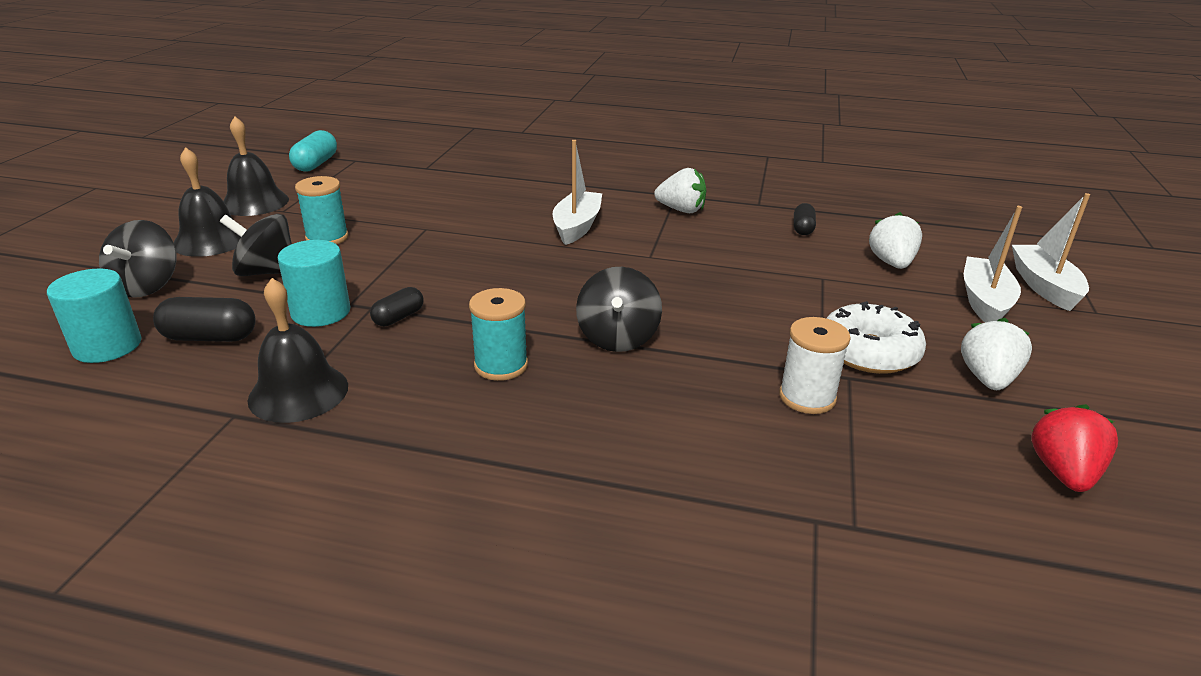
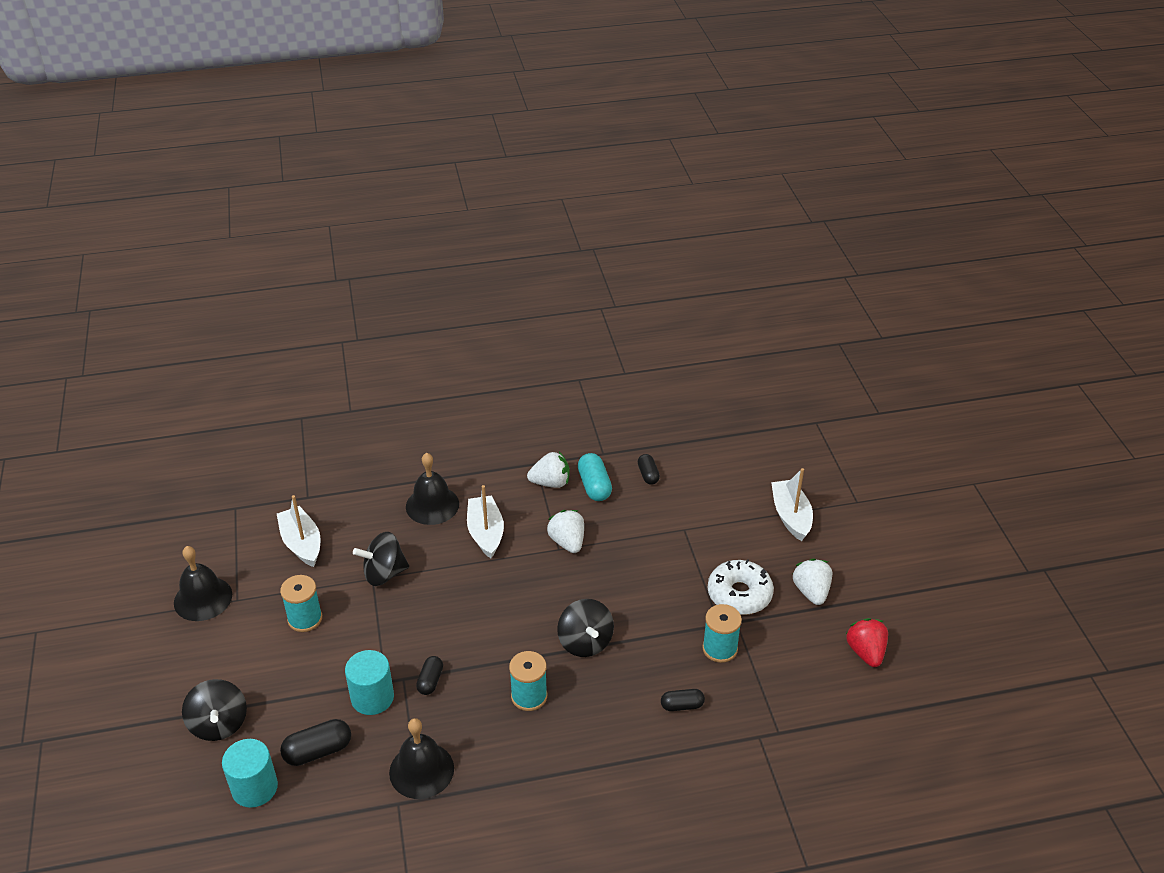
camera: 25 degrees left, 10 degrees up
(211, 240) = (214, 657): black bell -> black bell (432, 505)
(267, 272) = (295, 674): black spinning top -> black spinning top (384, 573)
(316, 164) = (205, 526): turquoise capsule -> turquoise capsule (594, 486)
(708, 441) = (682, 705): none -> black capsule
(807, 397) = (720, 649): white spool -> turquoise spool
(891, 263) = (722, 495): white strawberry -> white strawberry (567, 542)
(1044, 286) = (822, 485): white boat -> white boat (302, 543)

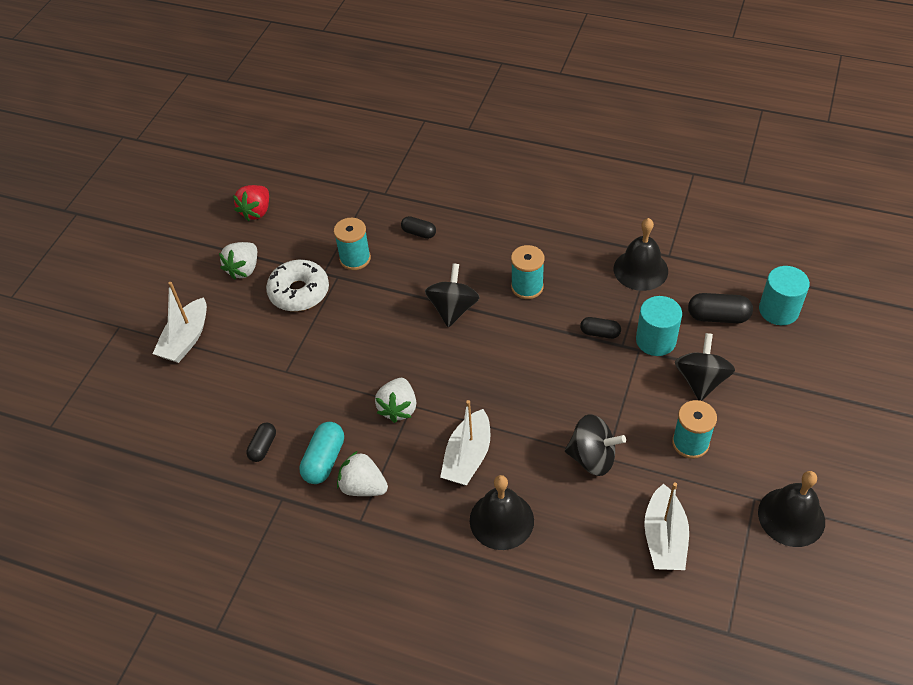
camera: 145 degrees left, 10 degrees up
(219, 724) = (799, 374): black spinning top -> black spinning top (701, 380)
(430, 681) = (600, 333): black capsule -> black capsule turned 60 degrees clockwise

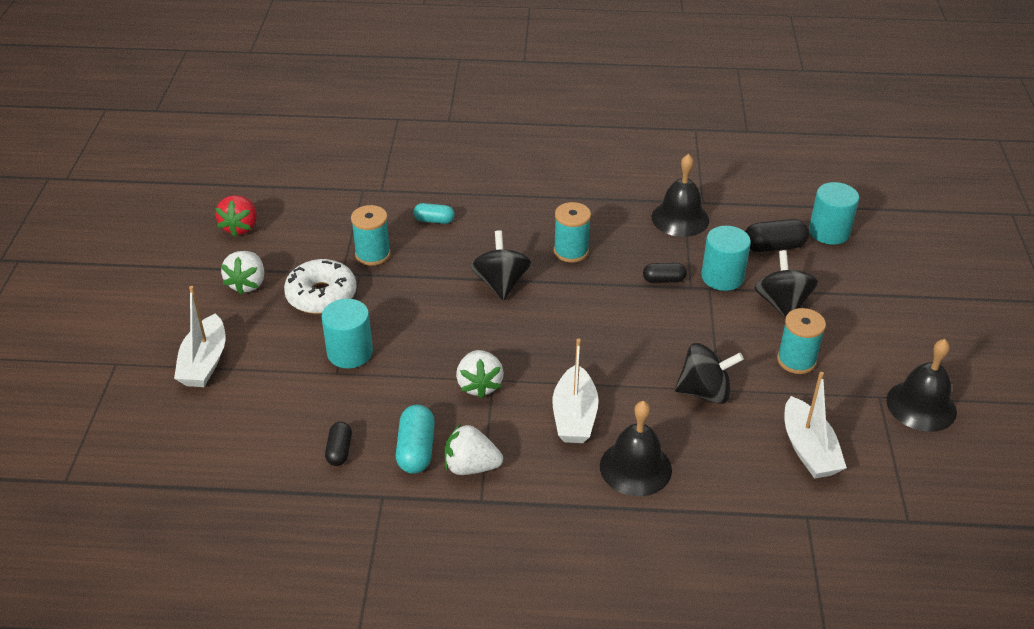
camera: 20 degrees left, 10 degrees down
(303, 353) = (350, 352): none -> turquoise cylinder
(419, 233) = (434, 220): black capsule -> turquoise capsule

